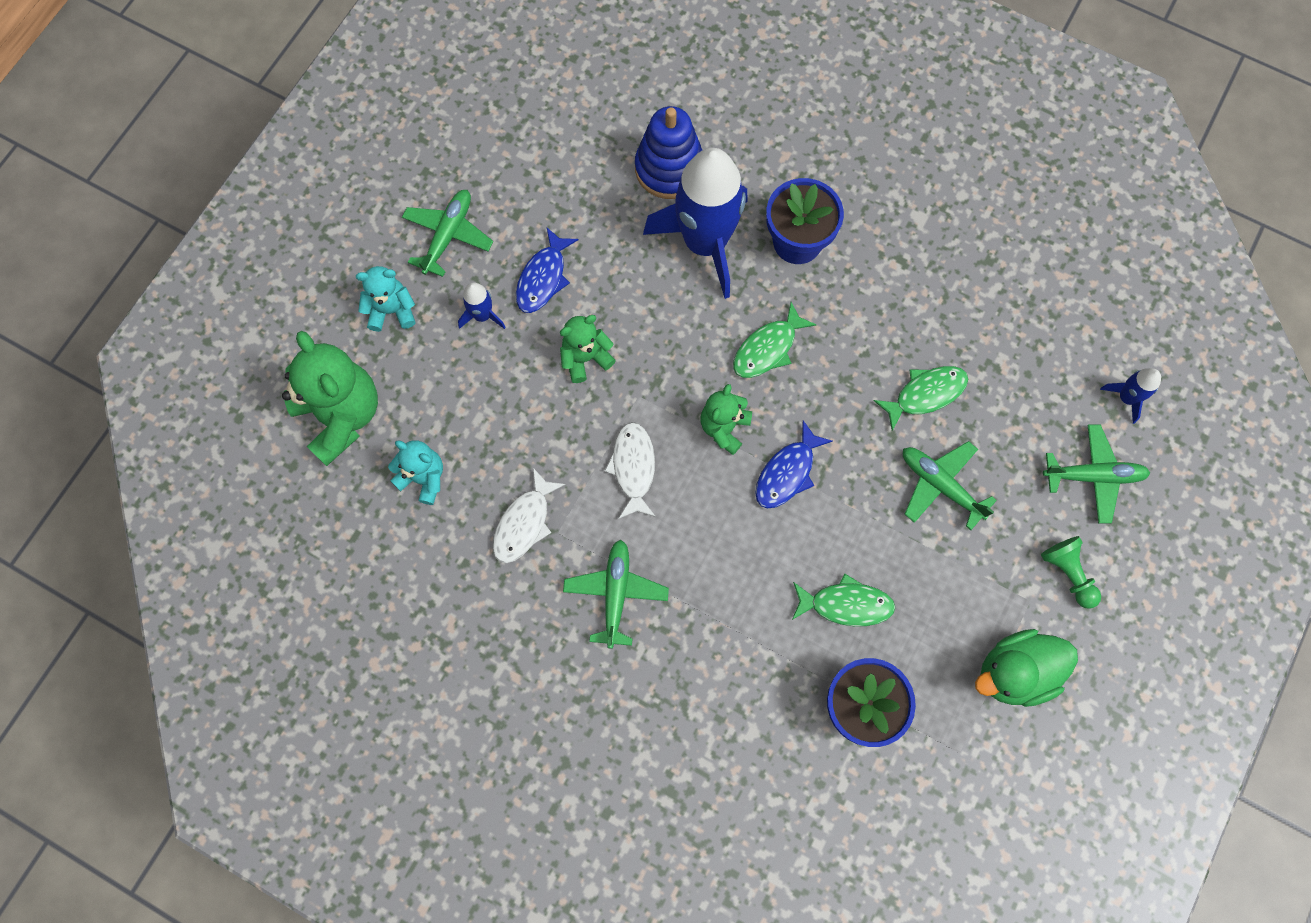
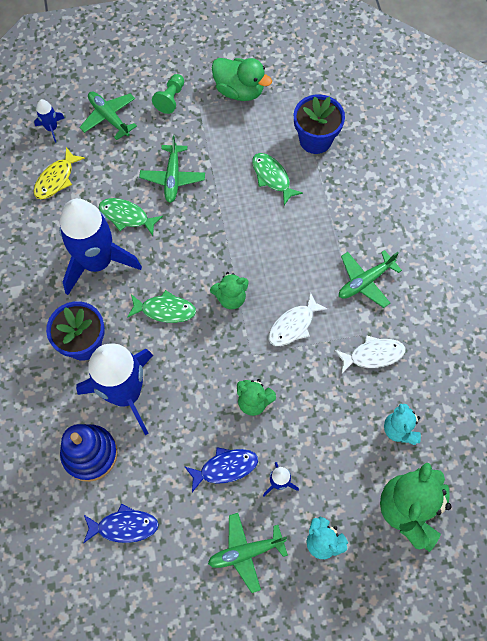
camera: 130 degrees left, 5 degrees down
(787, 472) = (228, 250): blue fish -> blue fish (124, 526)
(888, 321) = (97, 262): none -> blue rocket
(1042, 353) = (56, 179): none -> yellow fish

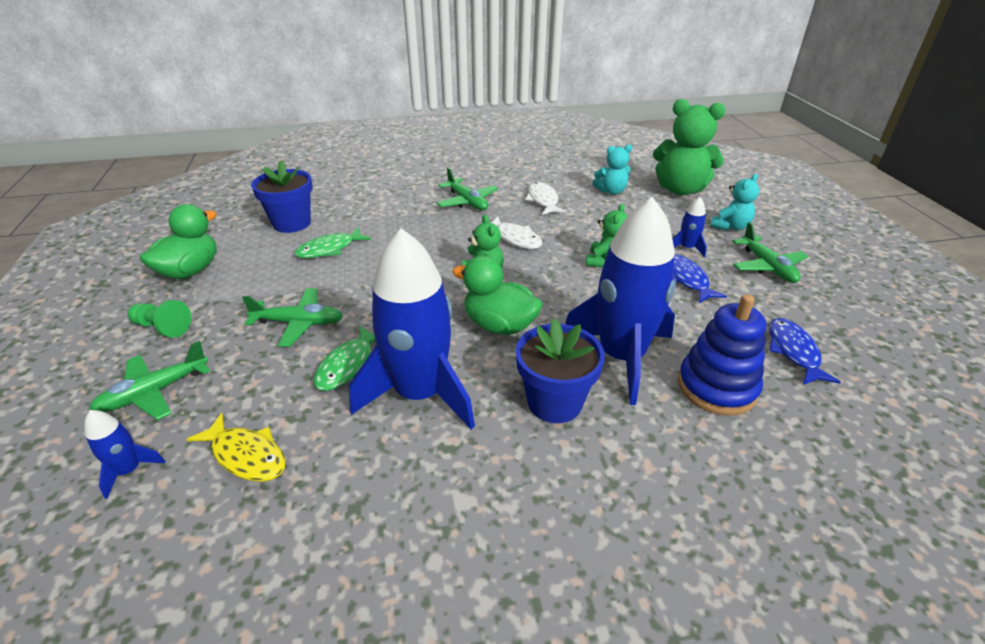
camera: 90 degrees left, 30 degrees down
(165, 310) = (499, 325): green fish -> green duck

